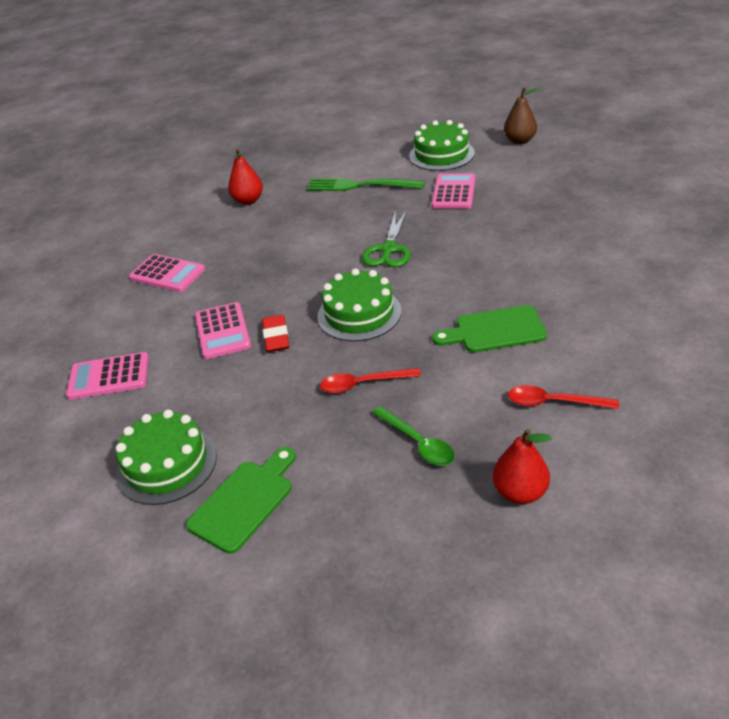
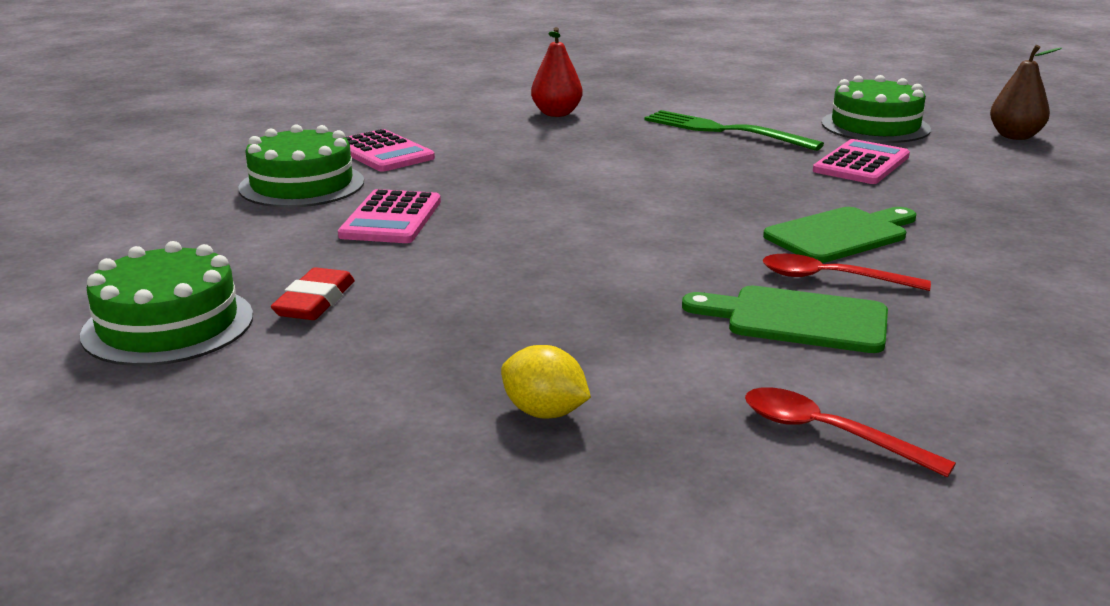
camera: 20 degrees right, 15 degrees down
(109, 377) = (203, 223): pink calculator -> none
(245, 501) = (220, 397): green cutting board -> green cutting board (841, 235)
(276, 337) = (456, 241): red eraser -> red eraser (315, 301)
(359, 314) = (597, 248): green cake -> green cake (302, 185)
(363, 384) = (527, 322): red spoon -> red spoon (831, 278)
(389, 249) = (706, 197): green scissors -> none
(418, 443) = (544, 412): green spoon -> yellow lemon
(520, 492) = (660, 533): red pear -> none

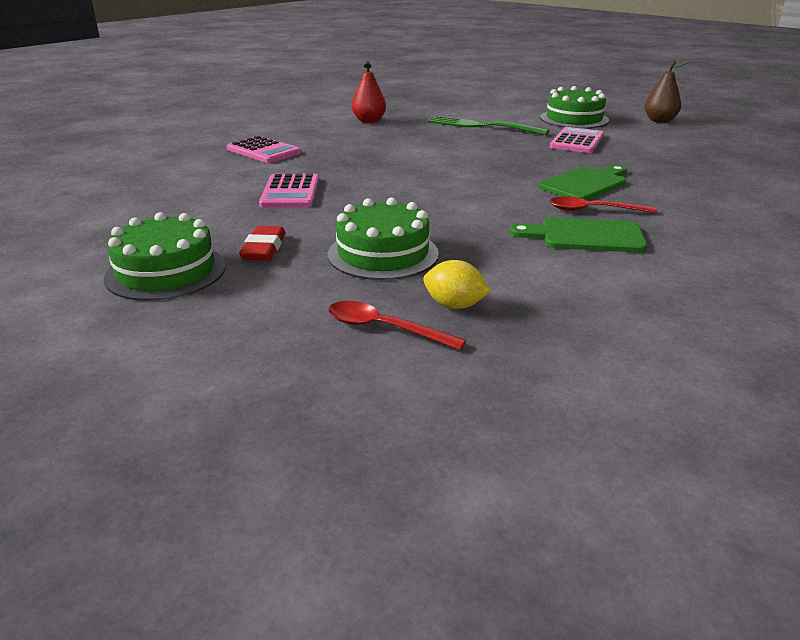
camera: 10 degrees left, 5 degrees up
(302, 185) = (217, 174): green cake -> green cake (383, 254)
(828, 433) = (638, 302): red spoon -> red spoon (384, 328)

